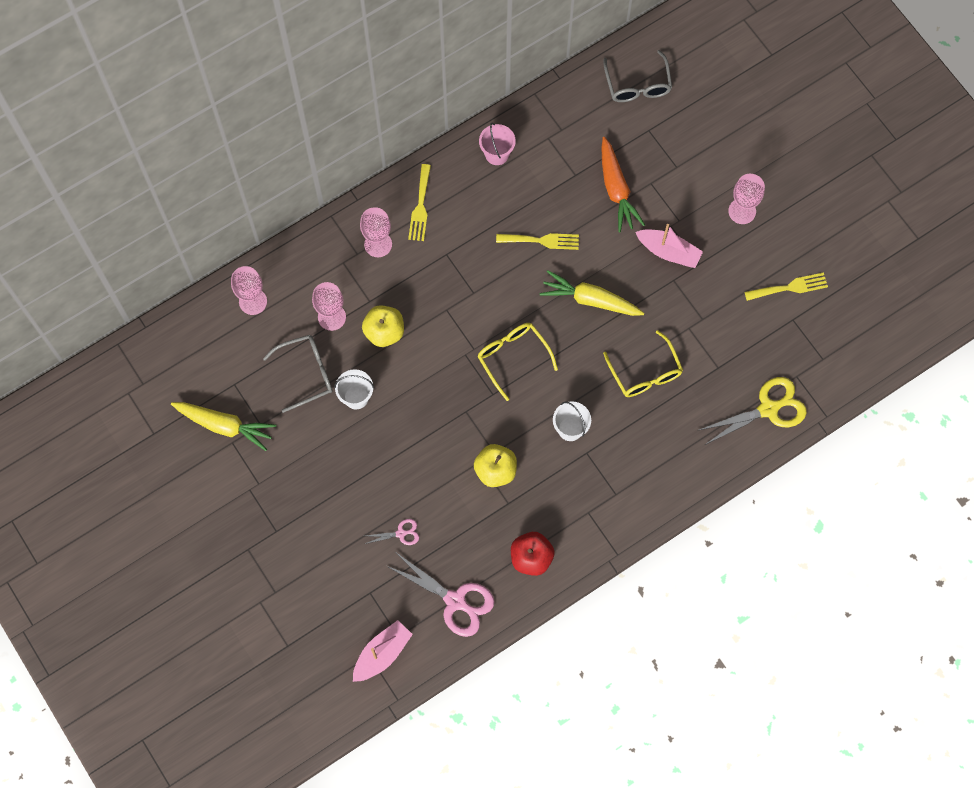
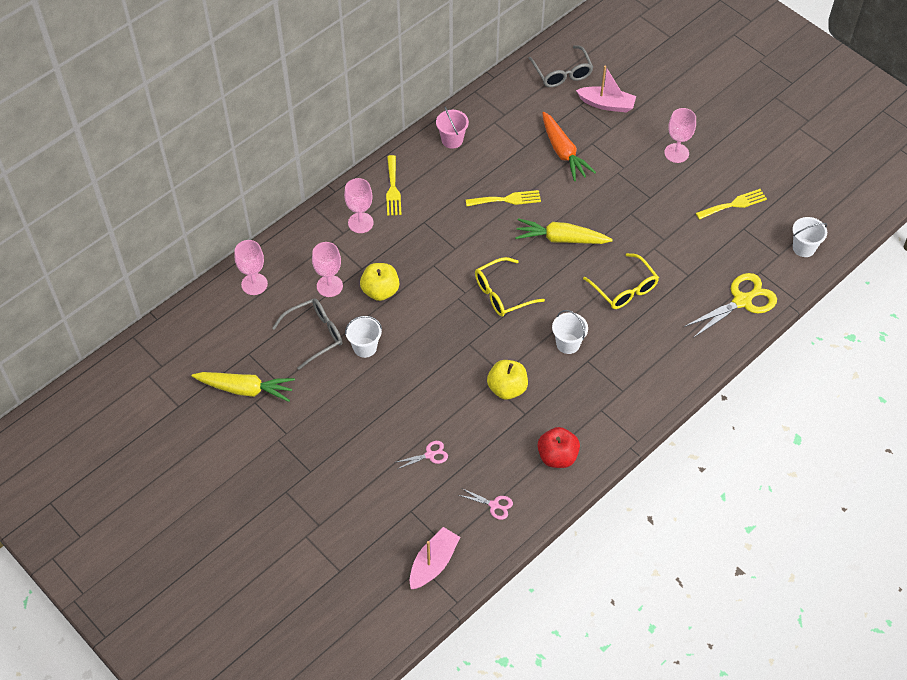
camera: 10 degrees left, 15 degrees down
(455, 601) = (494, 505): pink scissors -> pink scissors, size x0.50
(512, 357) = (502, 294): yellow glasses -> yellow glasses turned 75 degrees counterclockwise
(668, 252) = (620, 192): pink boat -> pink boat (606, 104)
(852, 355) = (803, 248): none -> white bucket

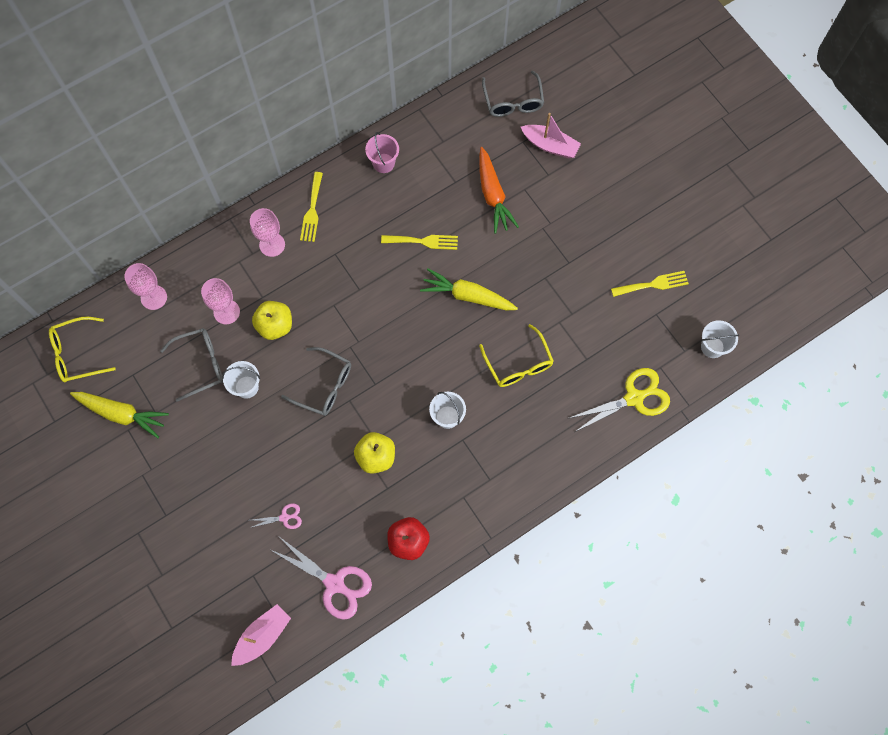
camera: 10 degrees right, 15 degrees up
(441, 335) = (324, 386): none -> grey glasses
(494, 505) = (335, 584): pink scissors -> pink scissors, size x2.02
(502, 294) = (394, 349): yellow glasses -> yellow glasses (77, 354)
(676, 153) = (608, 214): pink goblet -> none

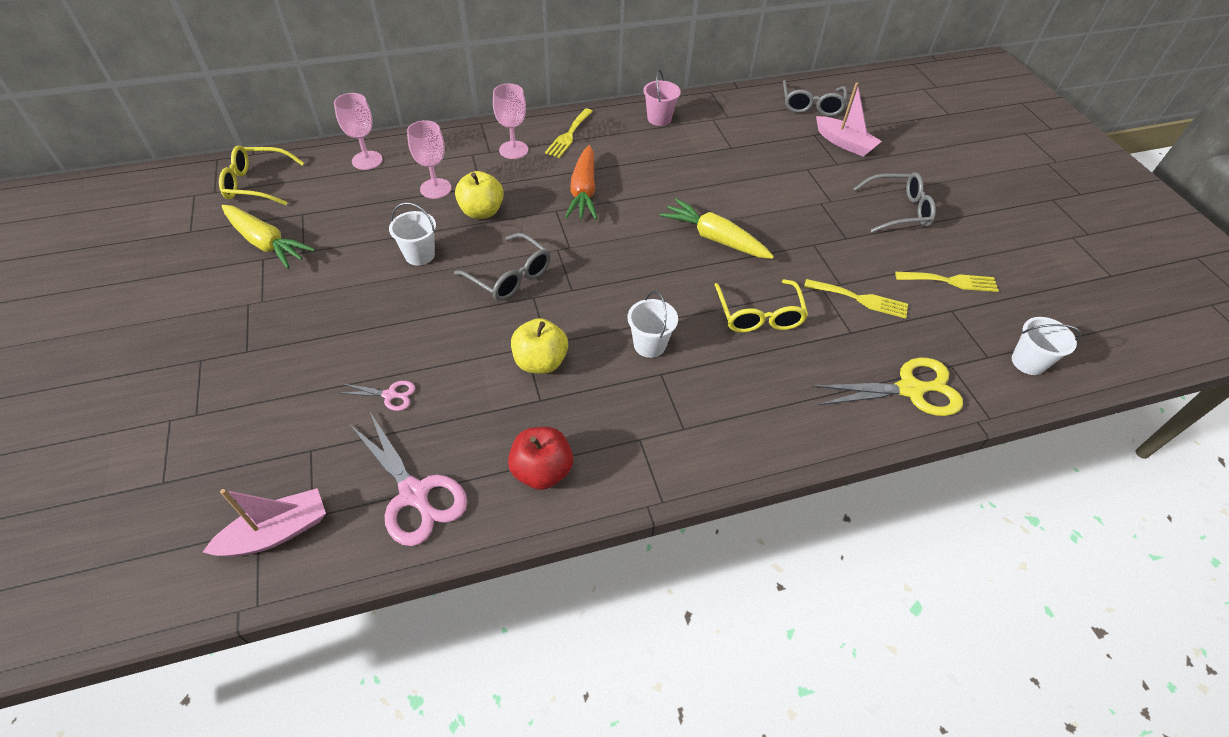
camera: 15 degrees right, 20 degrees down
(201, 364) = (381, 223): grey glasses -> grey glasses (898, 210)
(423, 241) = (679, 183): yellow fork -> yellow fork (860, 299)
(492, 195) = (770, 165): orange carrot -> orange carrot (583, 191)

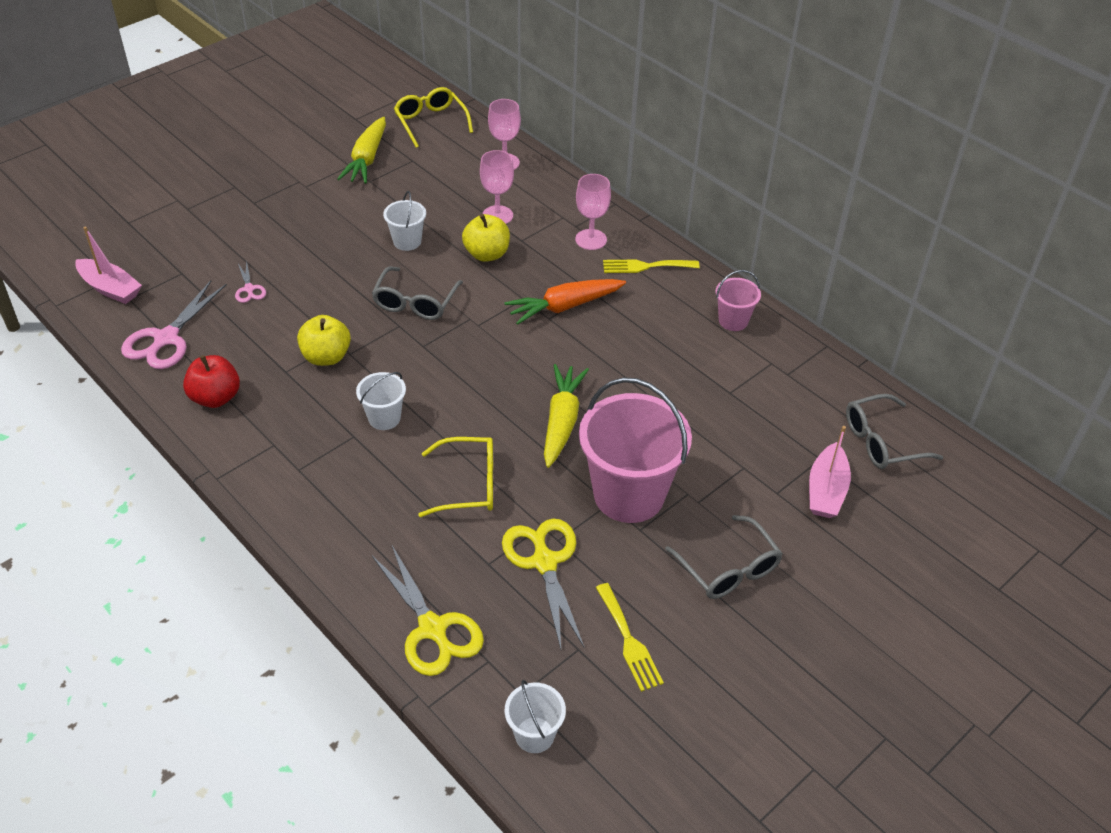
camera: 65 degrees right, 5 degrees down
(759, 315) = (469, 485): yellow glasses -> yellow glasses turned 150 degrees counterclockwise
(809, 231) = (629, 494): none -> pink bucket
(860, 299) = (544, 562): yellow fork -> yellow scissors

